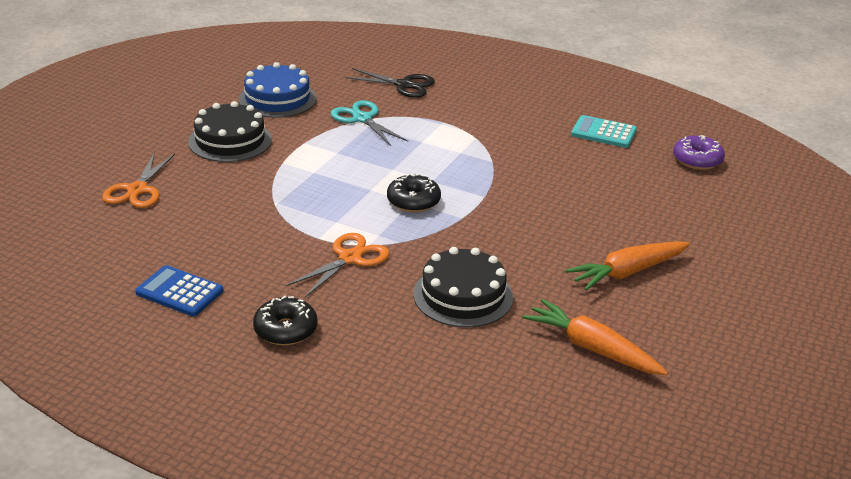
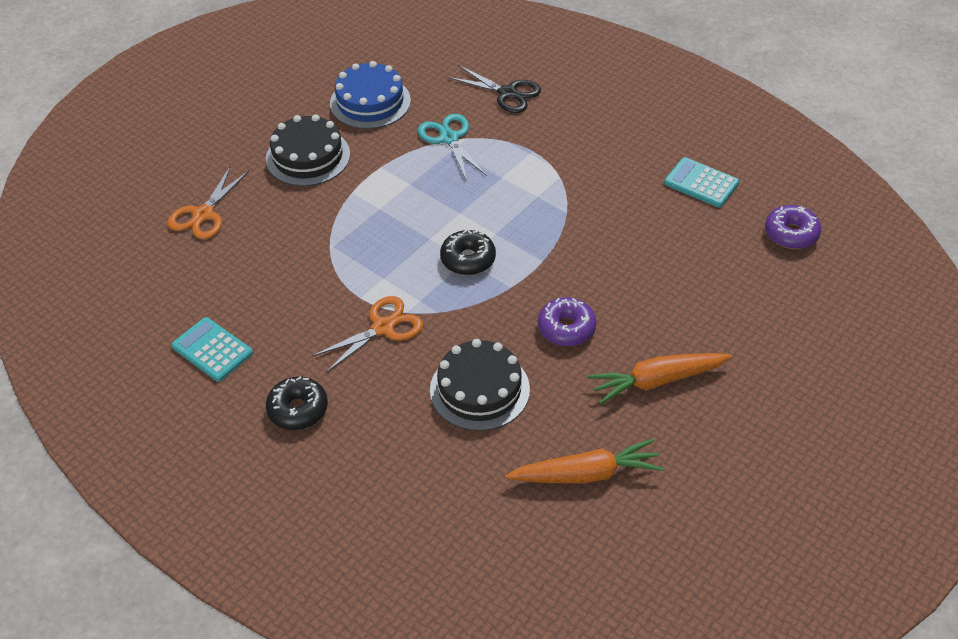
camera: 15 degrees right, 15 degrees up
(179, 292) = (212, 350): blue calculator -> turquoise calculator
(527, 242) = (566, 328): none -> purple donut
(592, 348) = (586, 474): orange carrot -> orange carrot turned 120 degrees clockwise

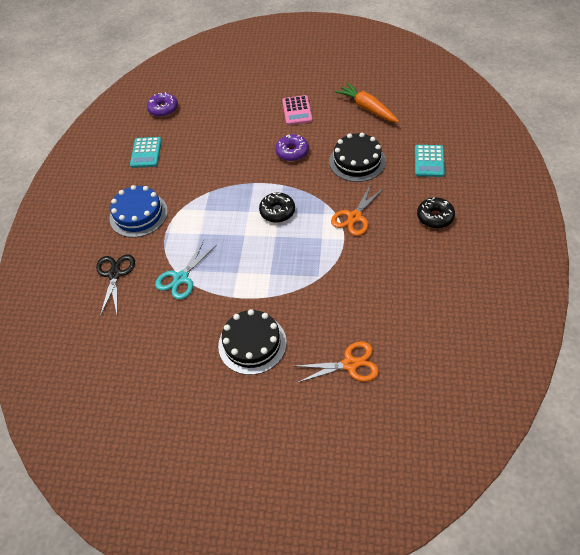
camera: 120 degrees left, 5 degrees up
(212, 350) = (438, 278): turquoise calculator -> turquoise calculator (429, 161)
(370, 102) = (171, 345): blue cake -> blue cake (138, 214)
(383, 327) = (354, 217): orange scissors -> orange scissors turned 75 degrees counterclockwise
(657, 381) = (297, 111): orange carrot -> pink calculator

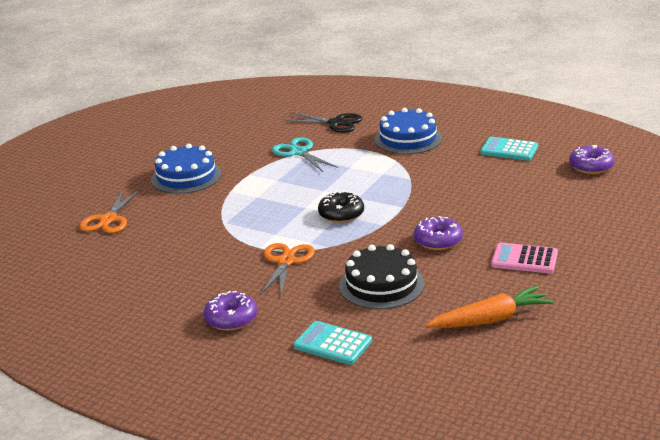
camera: 110 degrees right, 25 degrees down
(252, 344) = (186, 176): black cake -> blue cake
(354, 217) = (286, 261): orange scissors -> orange scissors turned 45 degrees clockwise
(435, 217) = (231, 319): black donut -> purple donut

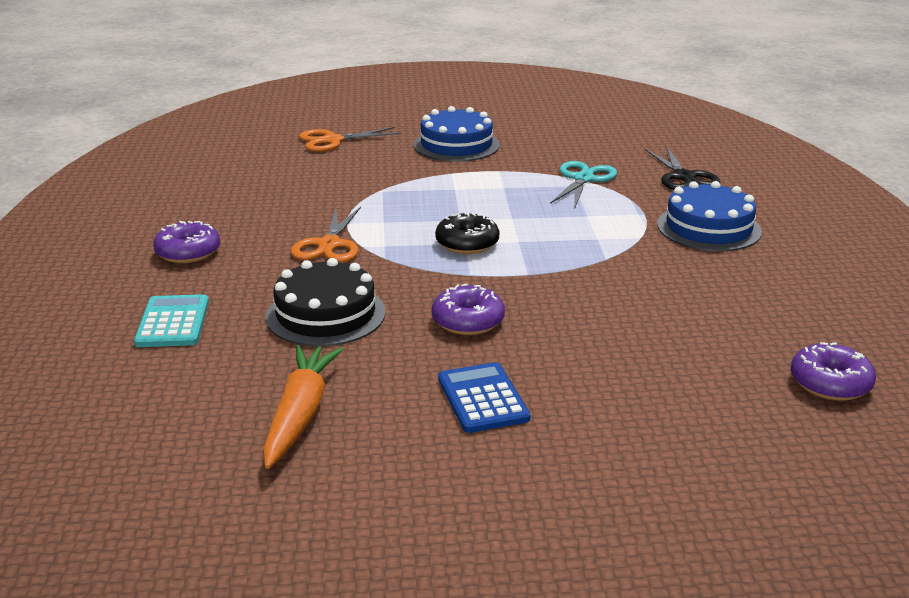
camera: 55 degrees right, 0 degrees up
(286, 261) = (329, 245): orange scissors -> orange scissors turned 120 degrees clockwise
(490, 319) = (300, 414): orange carrot -> orange carrot turned 120 degrees counterclockwise
(509, 150) = (783, 303): turquoise calculator -> none
(524, 259) = (483, 399): pink calculator -> blue calculator

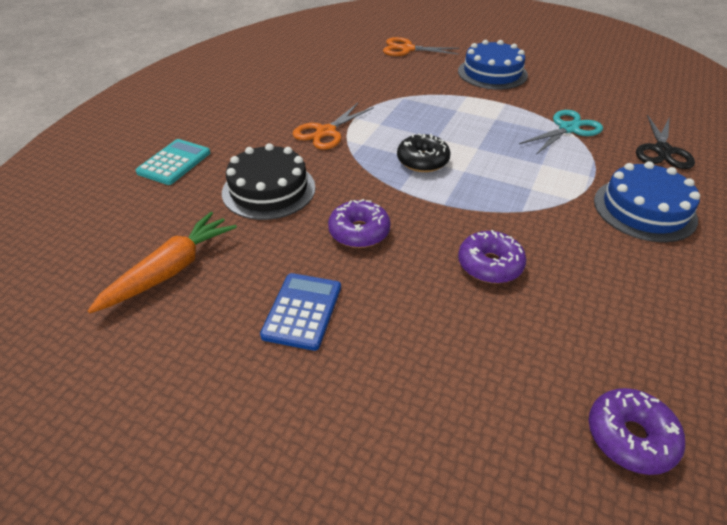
camera: 30 degrees right, 15 degrees up
(188, 252) = (236, 111): purple donut -> purple donut (490, 265)

